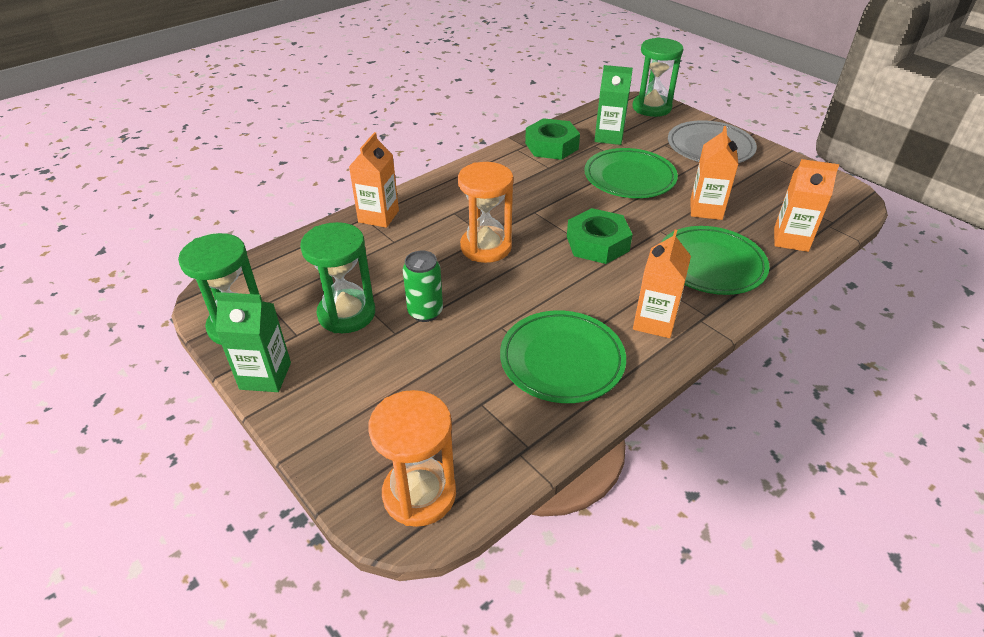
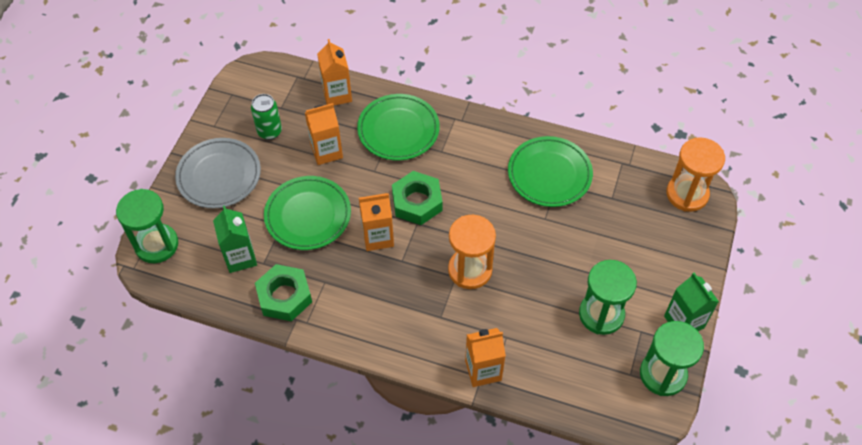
camera: 120 degrees left, 15 degrees up
(425, 312) = (564, 268): green can -> green can (269, 131)
(654, 322) = (480, 142): orange carton -> orange carton (378, 237)

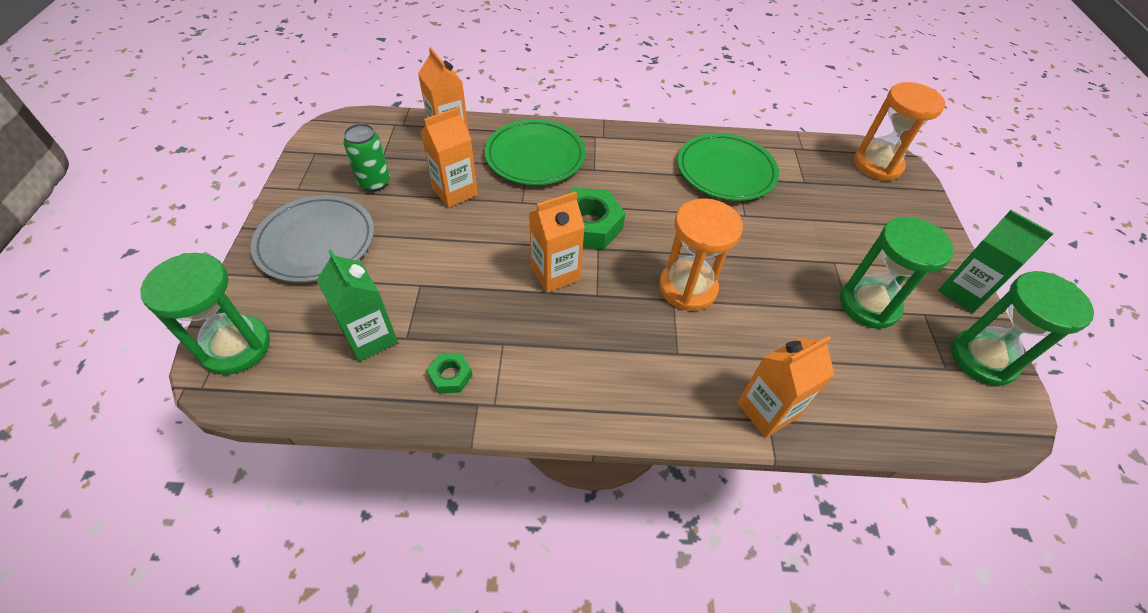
camera: 20 degrees left, 5 degrees down
(284, 296) = (450, 376): green nut -> green nut, size x0.51
(308, 215) = (453, 266): green plate -> none

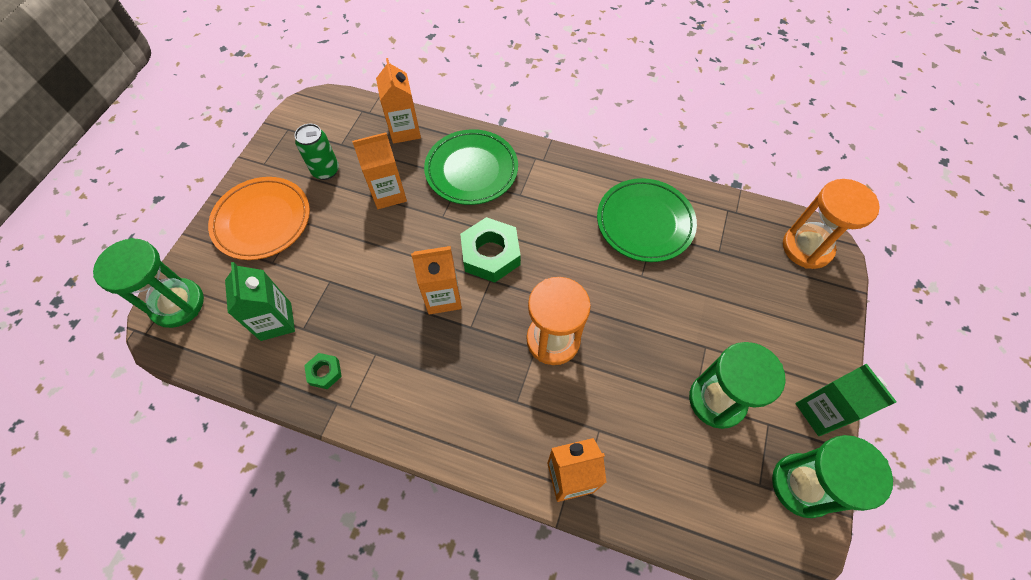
camera: 20 degrees right, 10 degrees up
(316, 242) = (262, 221): grey plate -> orange plate

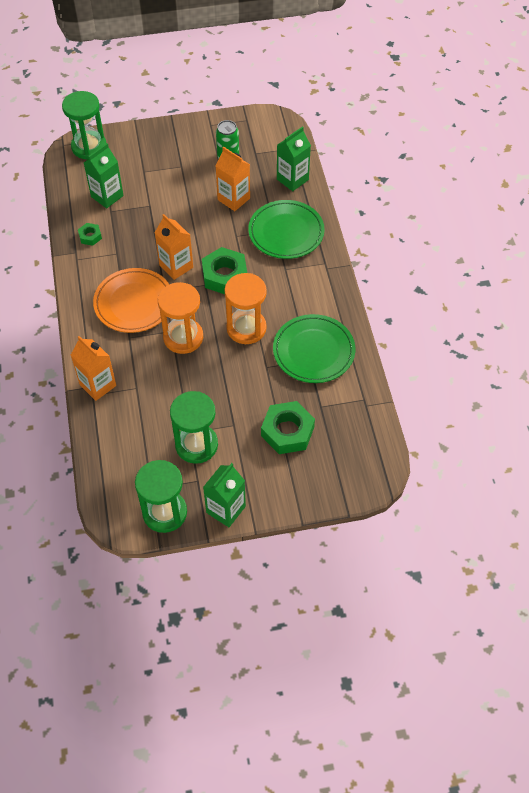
camera: 60 degrees right, 5 degrees down
(262, 221) = (168, 150): orange plate -> orange plate (134, 303)
(404, 130) = (292, 179): orange carton -> green carton
(738, 297) = (287, 431): none -> green nut
(807, 247) = (364, 462): orange hourglass -> orange hourglass (246, 328)

